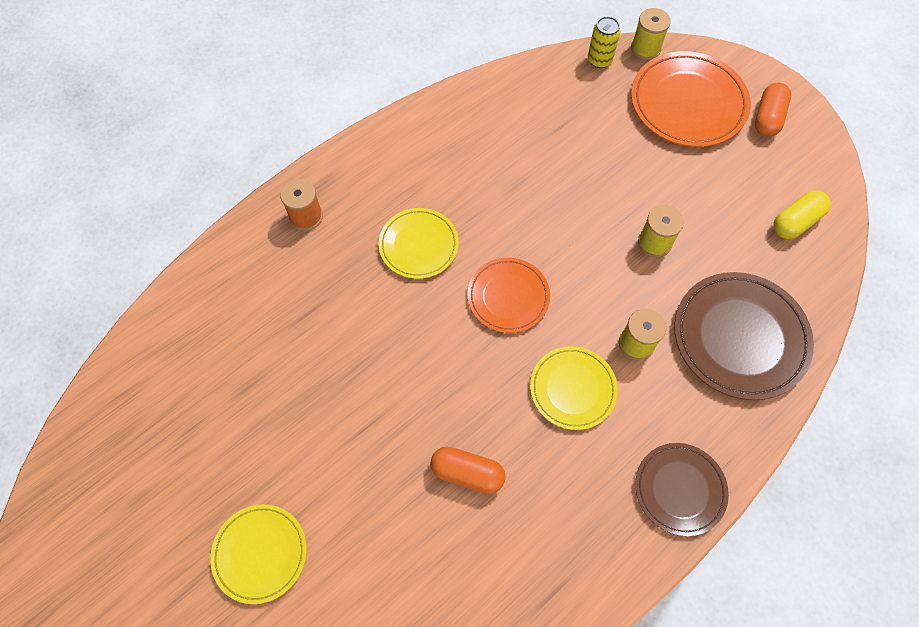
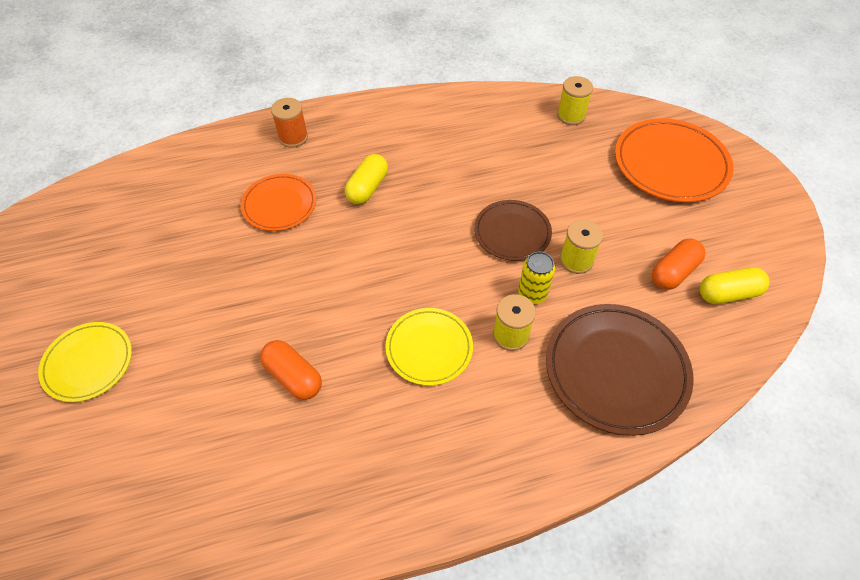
camera: 25 degrees right, 10 degrees down
(418, 245) = (367, 188): yellow plate -> yellow capsule
(508, 297) = (417, 253): orange plate -> orange plate (279, 205)
(599, 60) = (606, 108): yellow can -> yellow can (532, 294)
(645, 49) = (653, 112): yellow spool -> yellow spool (571, 115)
(679, 489) = (479, 479): brown plate -> brown plate (512, 232)
(767, 118) = (744, 200): orange capsule -> orange capsule (673, 272)

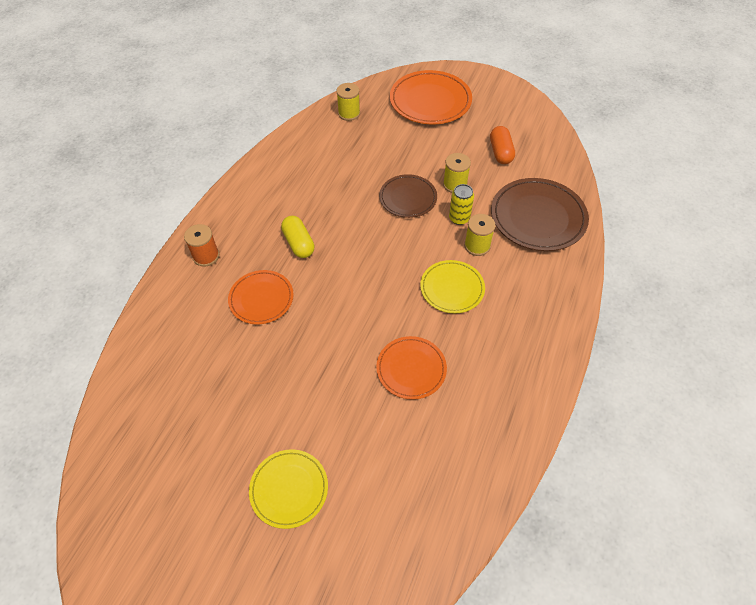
camera: 50 degrees left, 0 degrees up
(293, 376) = (411, 369): orange capsule -> orange plate
(728, 294) = (532, 142): yellow capsule -> none

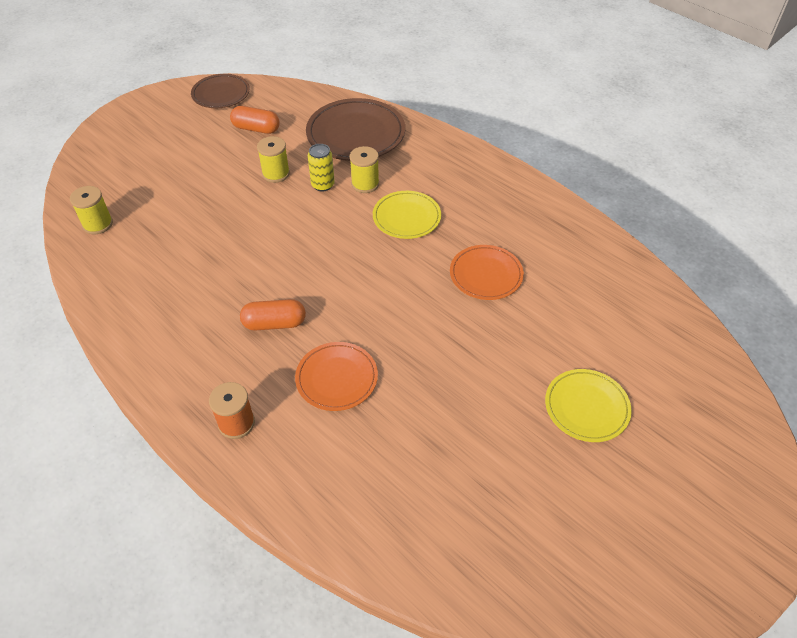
camera: 70 degrees left, 5 degrees down
(298, 243) = (274, 323): yellow capsule -> orange capsule
(408, 198) = (269, 213): brown plate -> brown plate (221, 94)
(430, 101) = (138, 153): orange plate -> none

